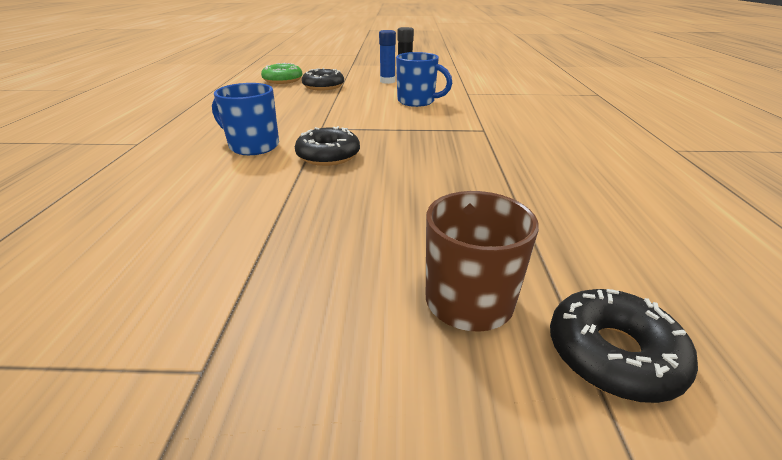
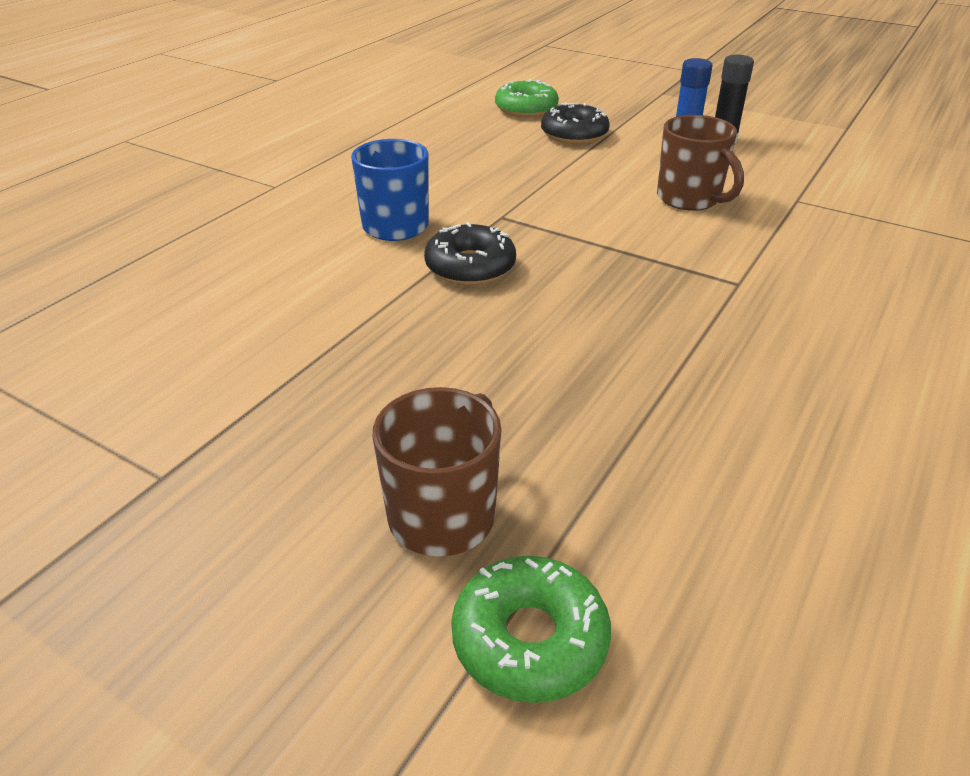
camera: 30 degrees right, 5 degrees up
(417, 101) = (690, 199): blue mug -> brown mug
(612, 354) = (529, 639): black donut -> green donut

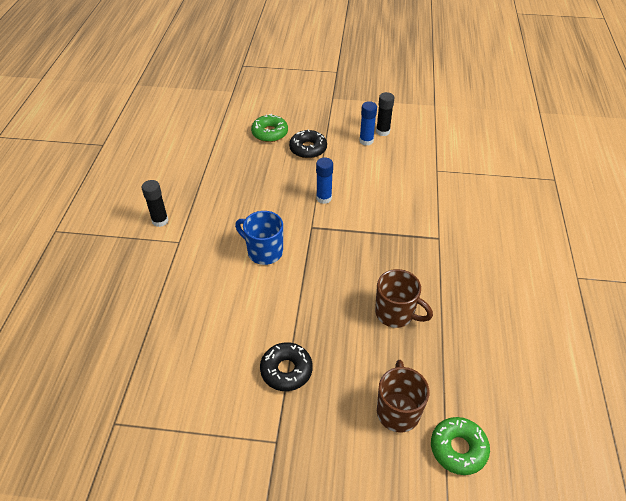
camera: 25 degrees left, 10 degrees up
(272, 160) = (160, 221): none -> black glue stick
(470, 267) = (320, 268): black donut -> black donut (286, 370)
(553, 189) = (324, 198): none -> blue glue stick
(690, 199) = (390, 185): brown mug -> brown mug (395, 313)

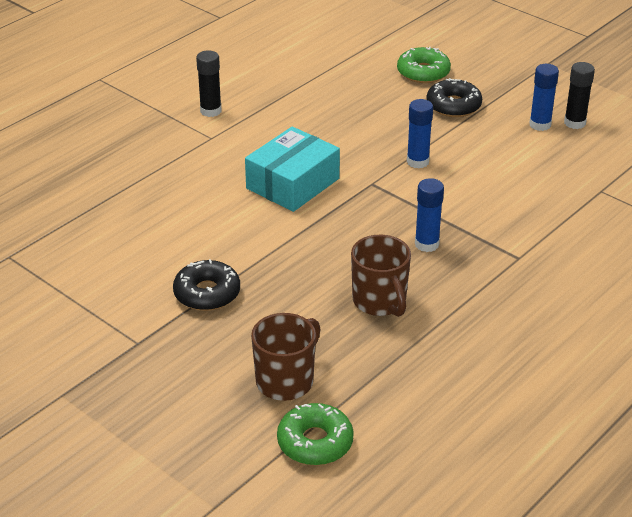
camera: 35 degrees right, 10 degrees down
(264, 251) = (292, 183): blue mug -> turquoise box
(382, 255) = (426, 244): none -> blue glue stick

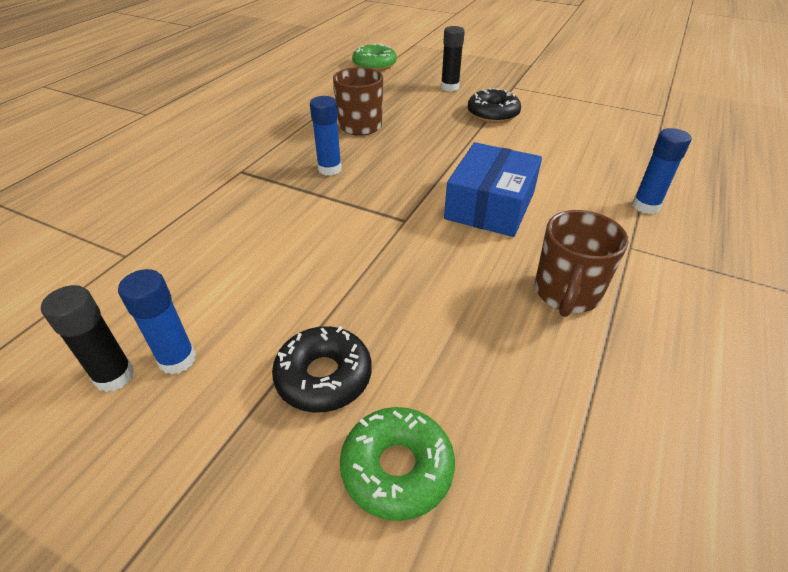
camera: 165 degrees right, 5 degrees up
(210, 111) = (675, 289): black glue stick -> black glue stick (449, 87)
(286, 381) = (405, 83): brown mug -> brown mug (566, 294)
(292, 183) = (490, 205): turquoise box -> blue box
(417, 162) = (359, 257): blue glue stick -> blue glue stick (645, 206)

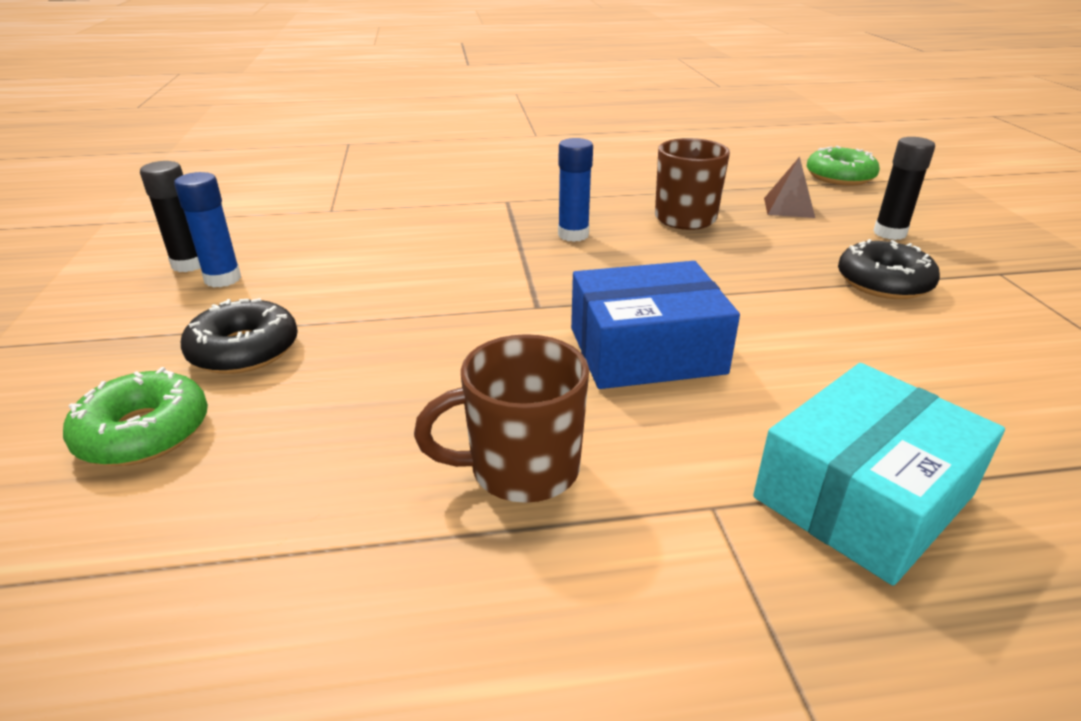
camera: 55 degrees right, 10 degrees down
(389, 94) = (788, 207): none -> brown pyramid
(645, 206) = (863, 496): blue glue stick -> turquoise box

